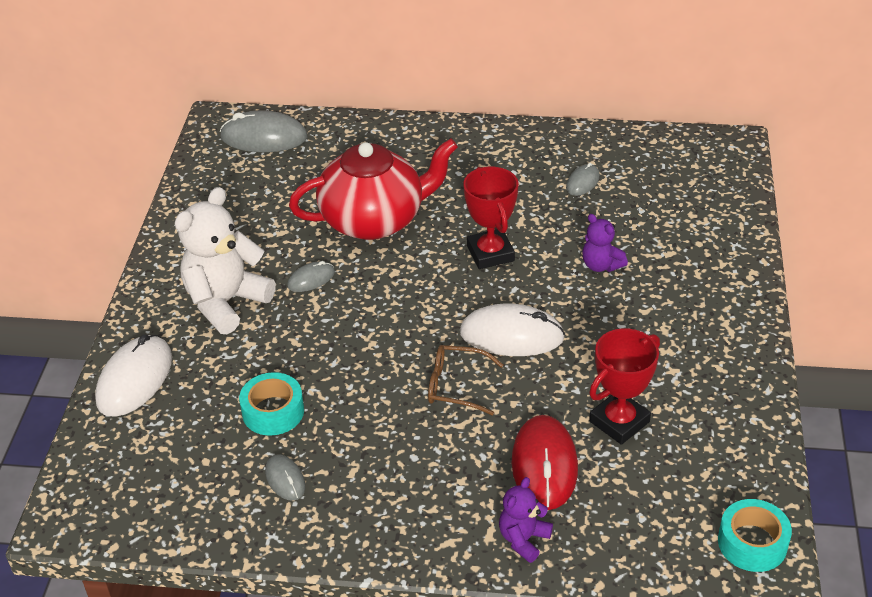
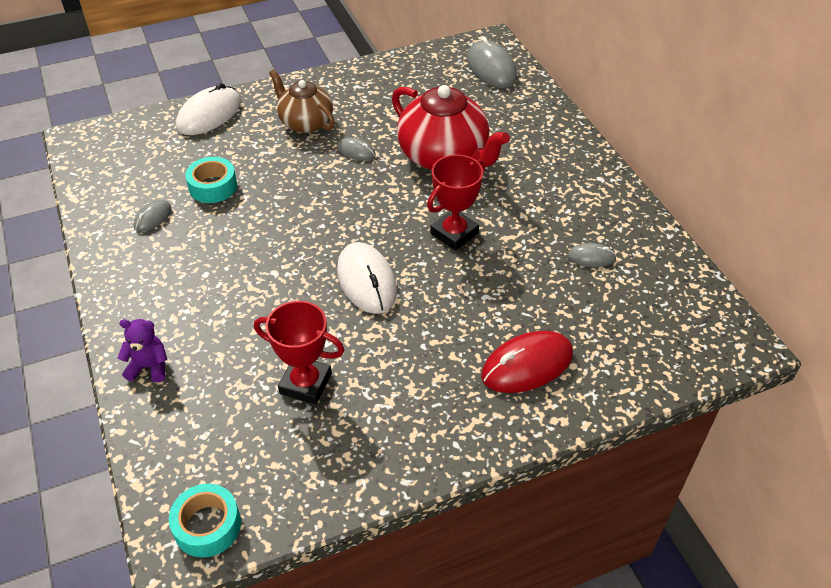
camera: 60 degrees right, 5 degrees up
(134, 379) = (209, 114): white mouse -> white mouse turned 45 degrees counterclockwise
(226, 302) = (305, 122): white teddy bear -> brown teapot
(456, 386) = (290, 269): brown glasses -> none
(544, 465) = (232, 352): red mouse -> red mouse (527, 365)
(601, 265) = (490, 307): purple teddy bear -> none

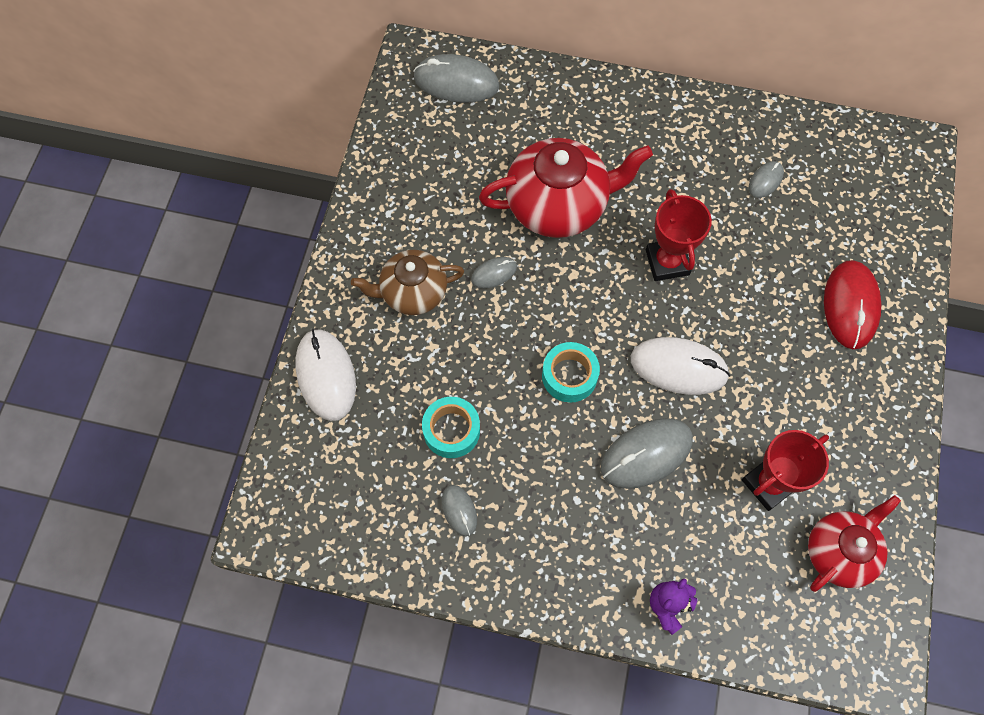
camera: 55 degrees left, 20 degrees up
(207, 526) = (873, 637): turquoise tape -> turquoise tape (569, 376)
(273, 295) = (646, 454): none -> grey mouse
(276, 462) = (839, 552): none -> red teapot

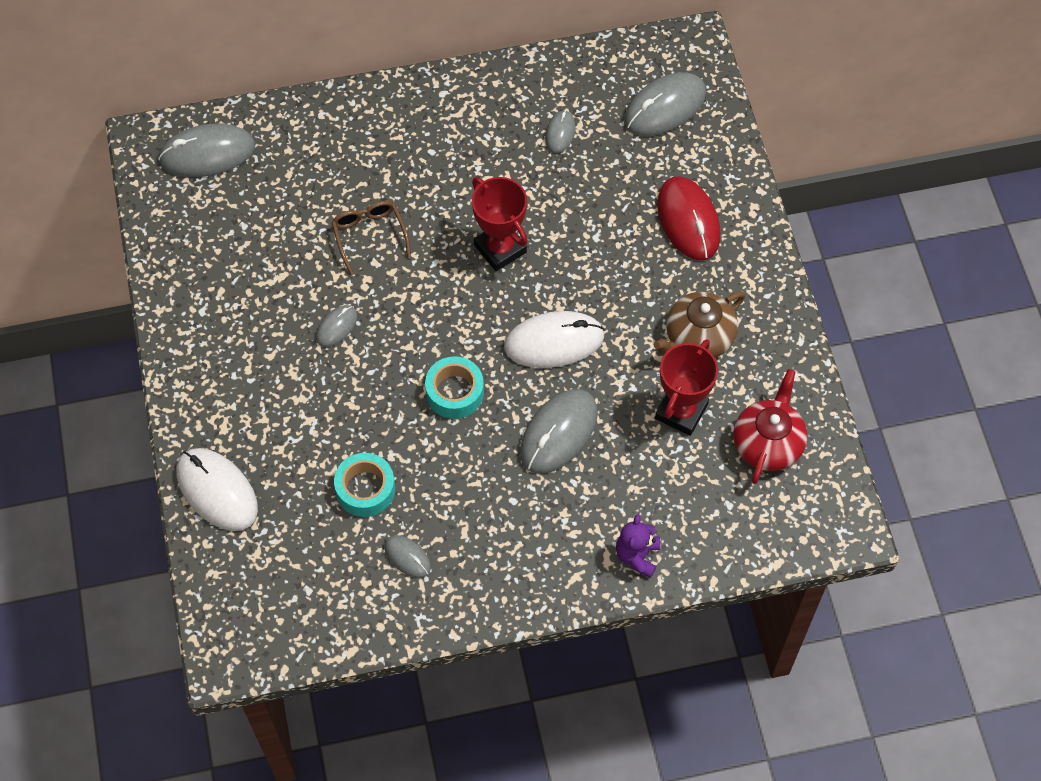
camera: 25 degrees left, 5 degrees down
(412, 292) = (264, 377): brown teapot -> brown teapot (698, 338)
(558, 205) = (369, 236): red teapot -> brown glasses
(871, 194) = (665, 107): none -> grey mouse

